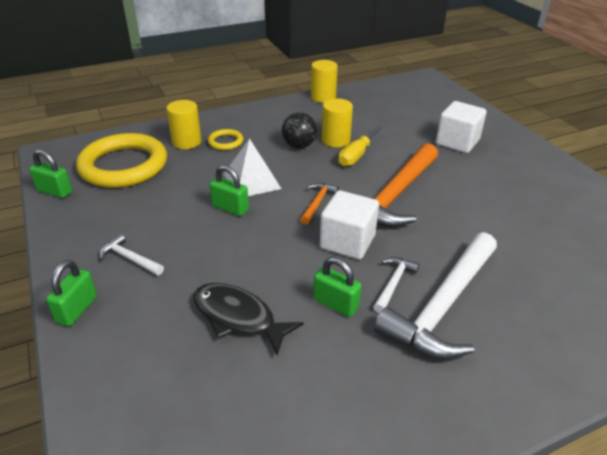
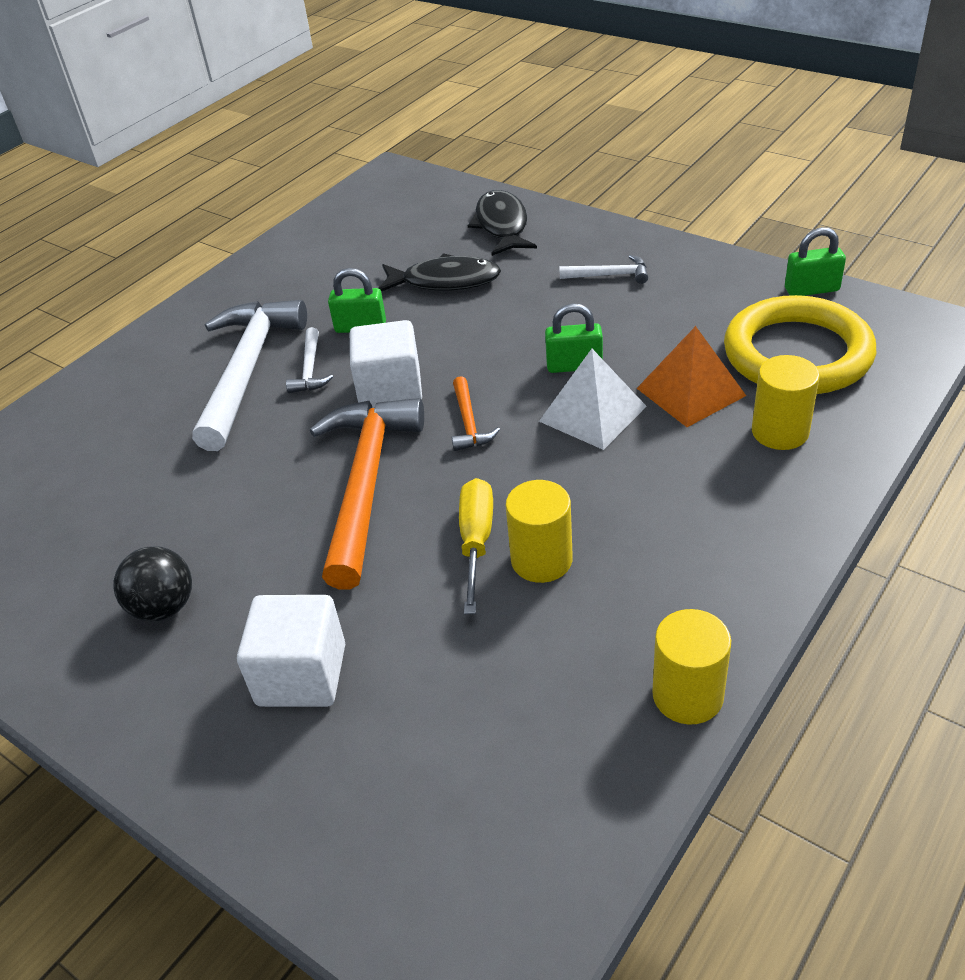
camera: 155 degrees right, 5 degrees up
(77, 309) = (594, 229): green padlock -> none
(129, 362) = (501, 225): none -> black fish
(195, 171) = (690, 391): none -> orange pyramid
(225, 142) = (721, 462): yellow ring -> none
(299, 145) = (593, 514): black ball -> black ball (164, 607)

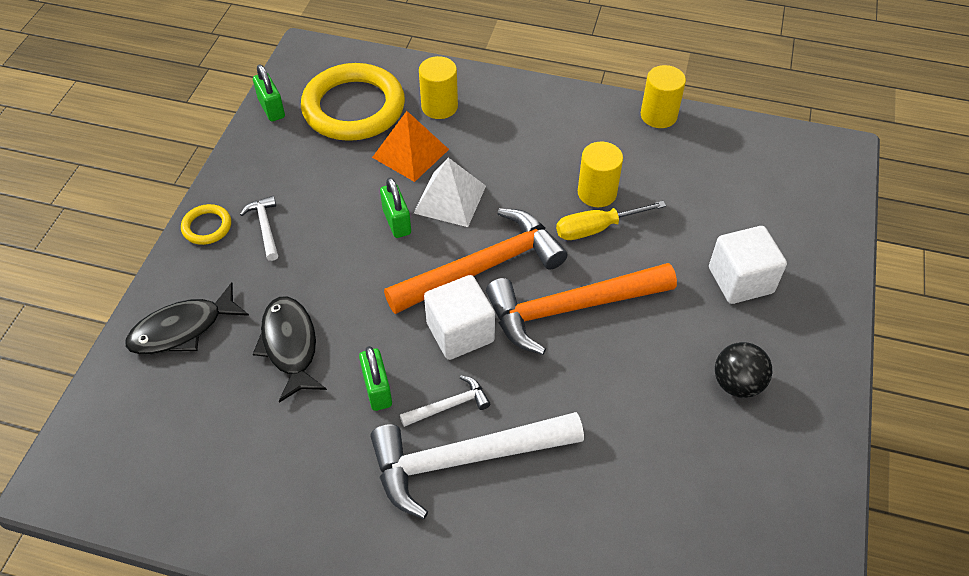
camera: 115 degrees left, 10 degrees up
(469, 422) = (483, 267): orange hammer -> orange hammer, size x2.26
(627, 241) = (207, 227): none -> yellow ring

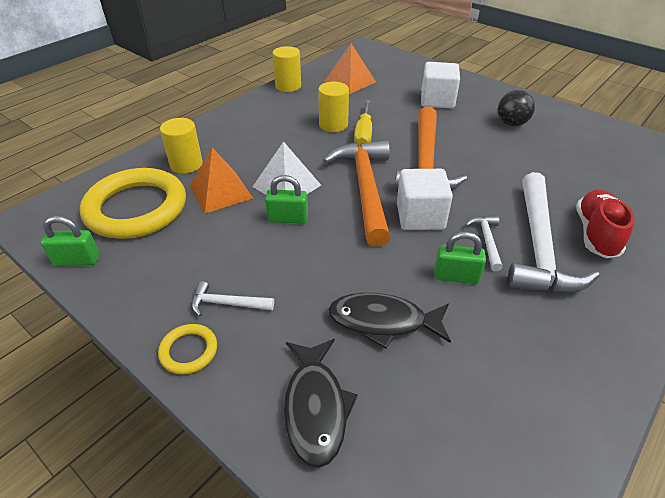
camera: 65 degrees left, 10 degrees down
(522, 519) = (596, 234): none -> red shoe
(720, 170) = (350, 81): none -> orange pyramid

